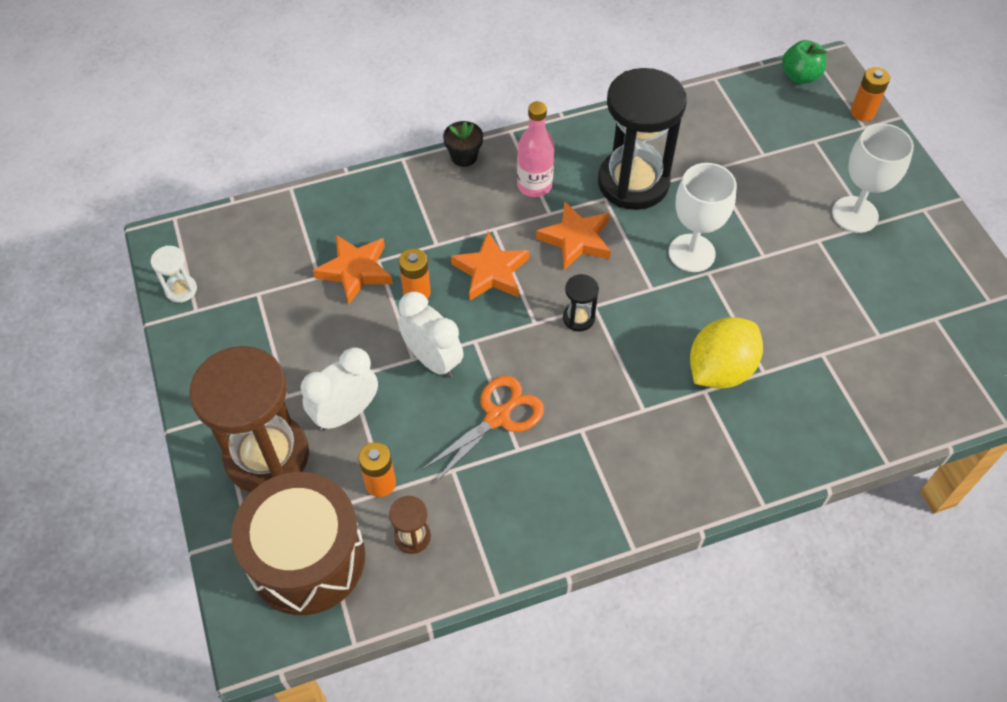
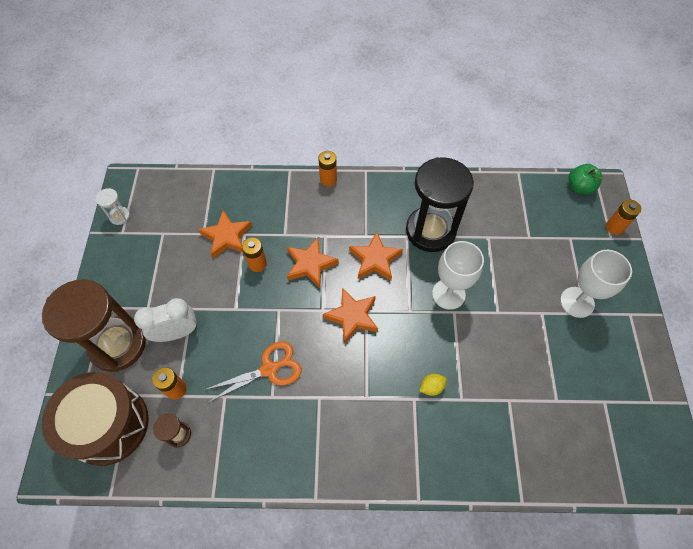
camera: 20 degrees right, 5 degrees up
(432, 360) = (246, 314): white clock -> none
(464, 157) = (328, 179): black flower pot -> orange battery
(534, 185) = (364, 213): pink bottle -> none
(578, 318) = (352, 316): black hourglass -> orange star
(720, 370) = (431, 387): yellow lemon -> yellow lemon, size x0.44

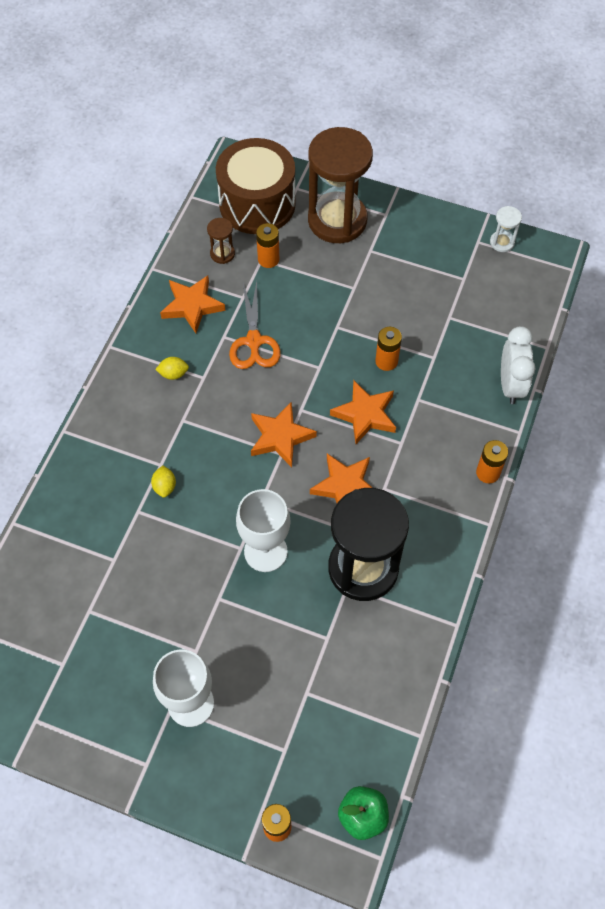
camera: 110 degrees right, 0 degrees up
(177, 333) = (330, 270): white clock -> white clock (510, 385)
(227, 237) = (436, 339): orange star -> orange star (192, 306)
(324, 425) = (173, 374): none -> yellow lemon

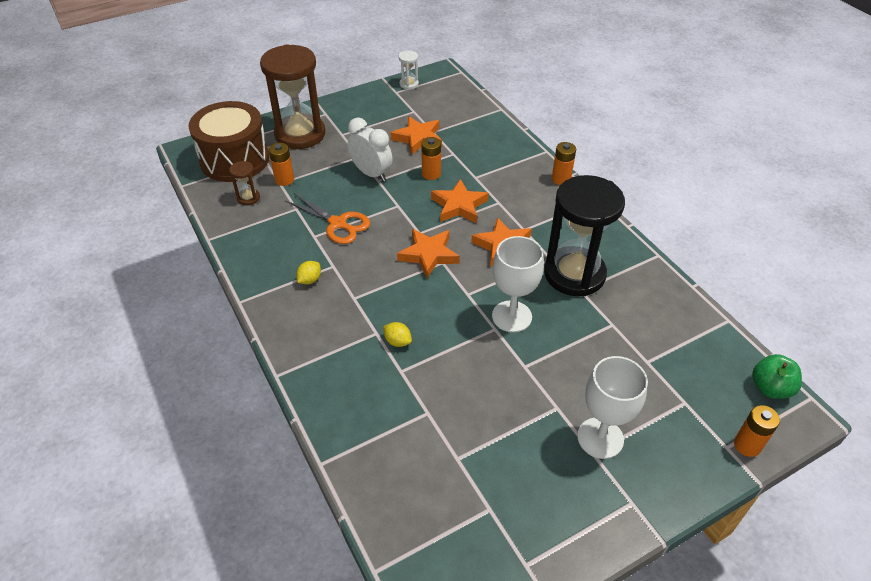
camera: 50 degrees left, 15 degrees down
(192, 306) = (268, 237): orange star -> orange star (418, 138)
(510, 385) = (510, 136): white clock -> white clock (371, 174)

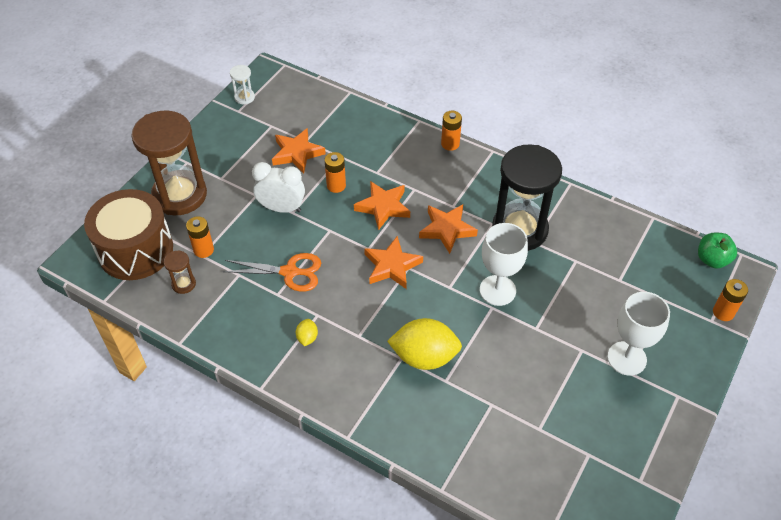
camera: 30 degrees left, 5 degrees up
(397, 341) = (424, 357): yellow lemon -> yellow lemon, size x2.27

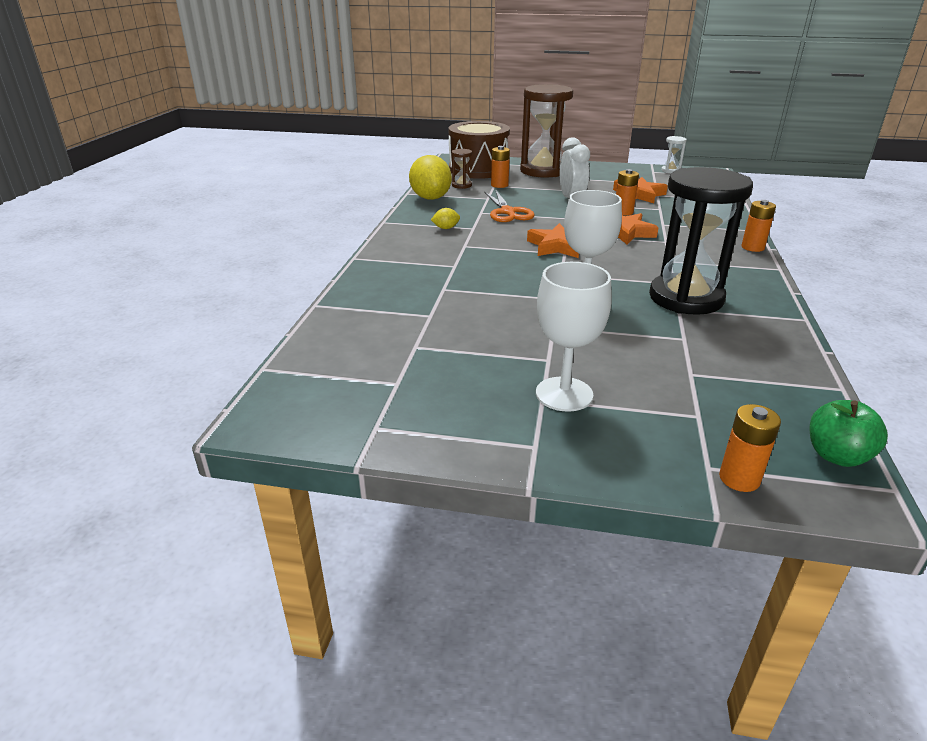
camera: 70 degrees right, 20 degrees down
(424, 357) = (464, 275): yellow lemon -> yellow lemon (430, 198)
(447, 230) = (634, 262): orange star -> none

